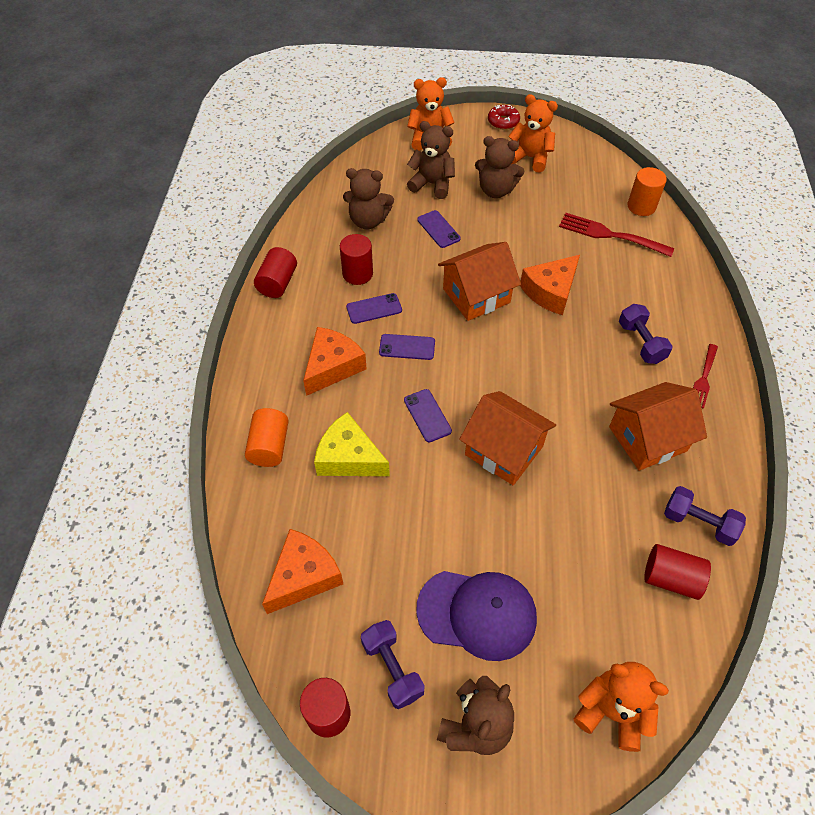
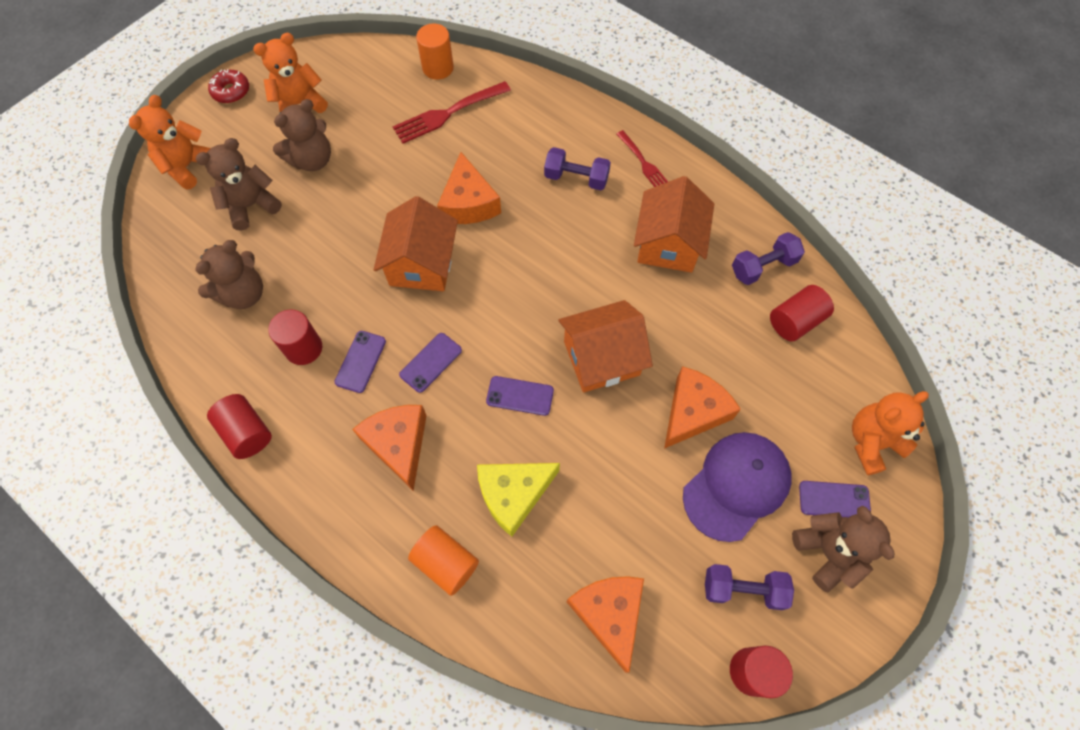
camera: 55 degrees left, 10 degrees up
(438, 229) = (314, 240): purple phone -> purple phone (834, 500)
(514, 543) = (693, 412): none -> orange cheese

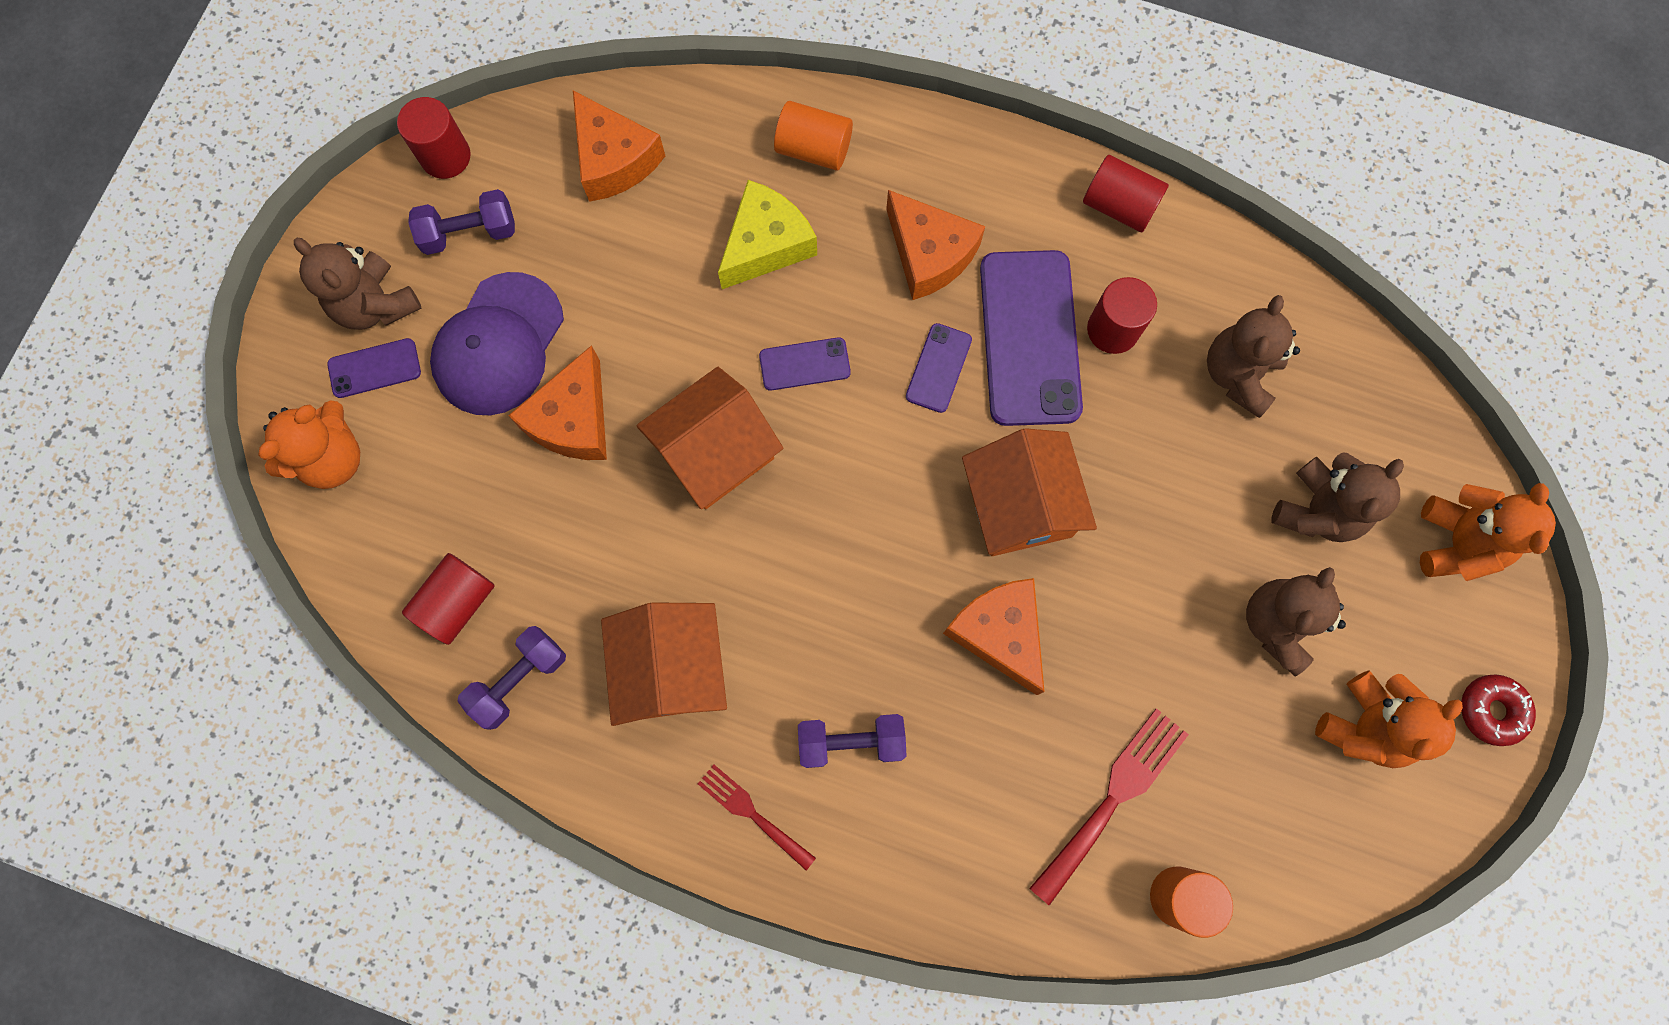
camera: 160 degrees right, 10 degrees up
(360, 361) = (1029, 338): purple phone -> purple phone, size x2.08

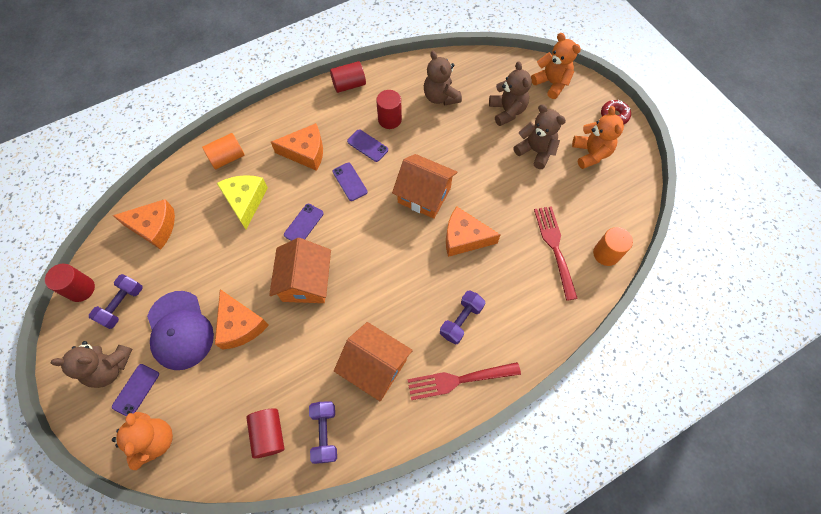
camera: 50 degrees left, 10 degrees down
(752, 814) = (458, 380): red fork -> red fork, size x1.61
(1029, 338) = (367, 145): purple phone -> purple phone, size x0.48
(1277, 624) = (535, 151): brown teddy bear -> brown teddy bear turned 150 degrees clockwise

